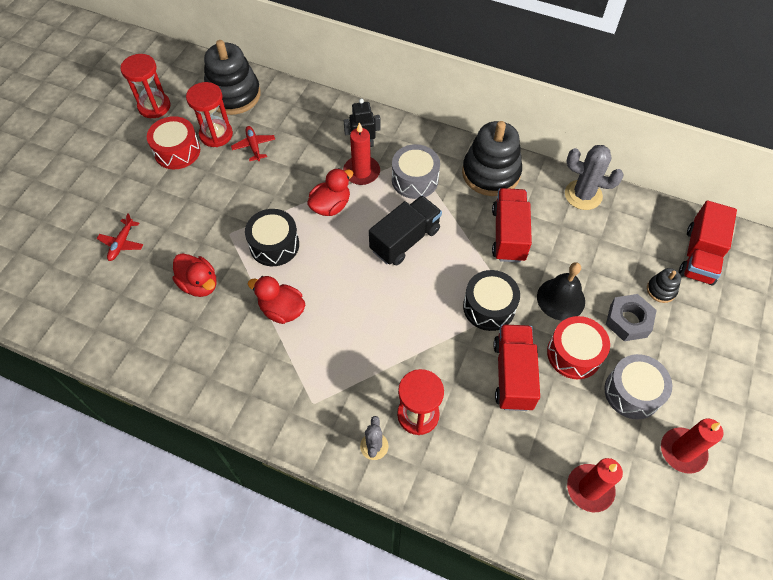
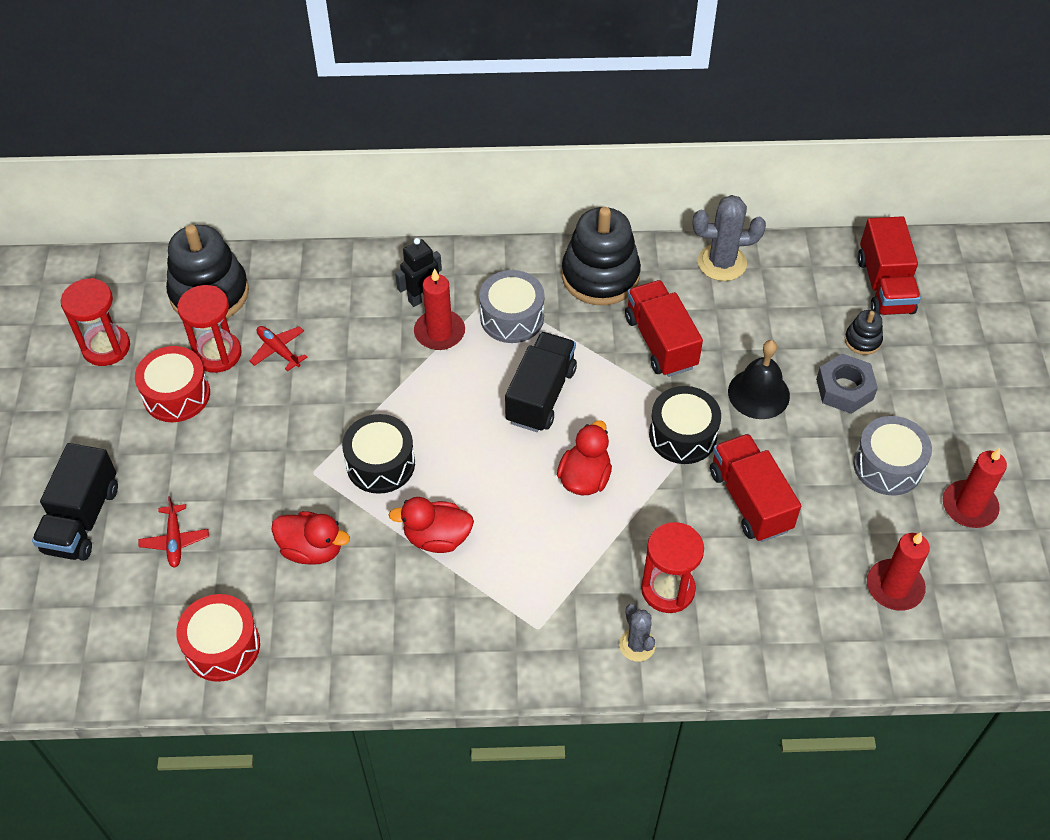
camera: 25 degrees left, 5 degrees down
(77, 208) = (82, 519): none -> black truck
(331, 206) = (424, 389): red duck -> red duck (585, 478)
(574, 354) = (804, 449): red drum -> red drum (222, 646)

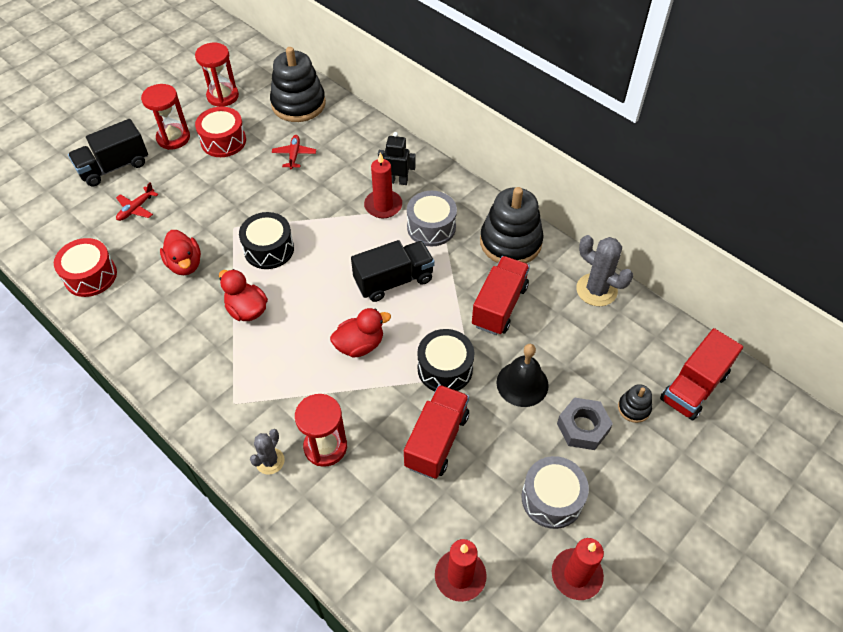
camera: 45 degrees right, 0 degrees up
(217, 354) = (265, 135): red hourglass -> red hourglass (173, 138)

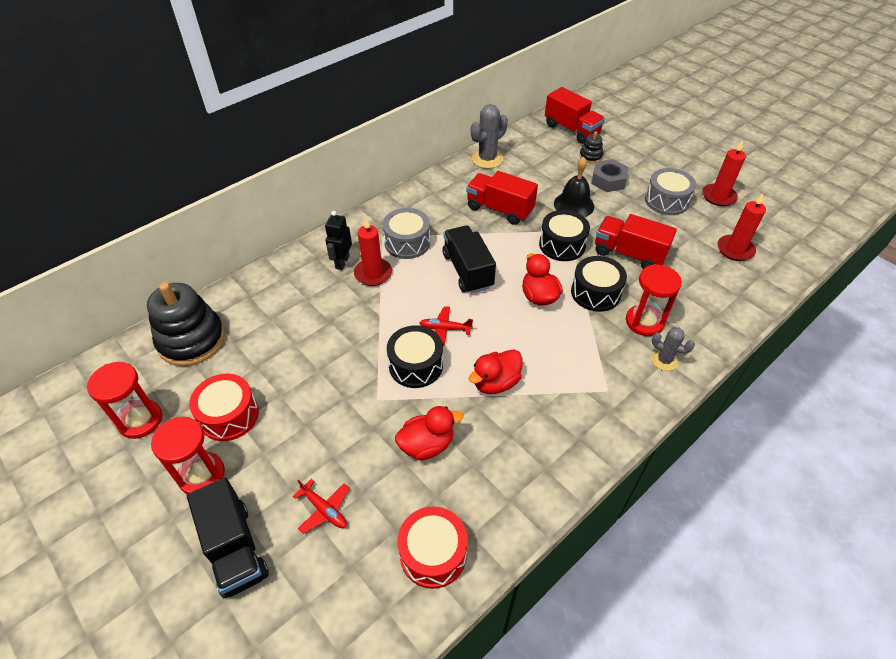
camera: 85 degrees left, 5 degrees down
(294, 155) = (277, 344): red plane -> red plane (445, 329)
(368, 400) = (595, 293): none -> black drum
(510, 242) = (433, 197): black stacking toy -> none

